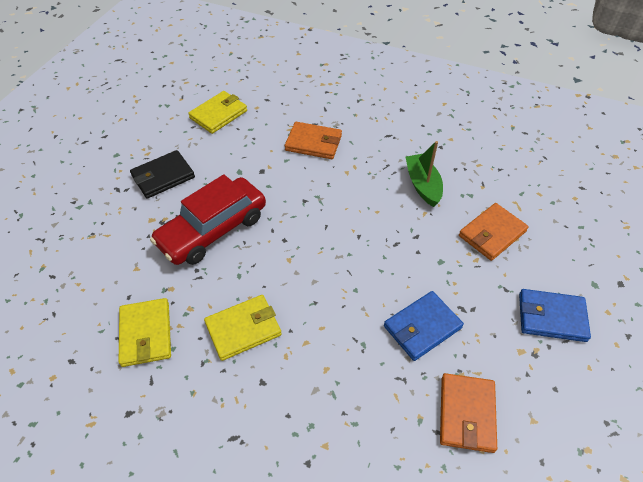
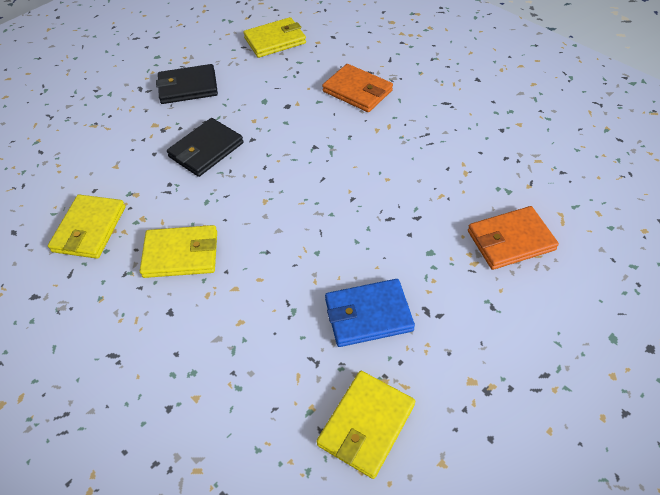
camera: 25 degrees right, 0 degrees up
(212, 230) = (206, 150): red car -> black wallet
(423, 185) = (456, 165): green boat -> none
(467, 414) = (366, 425): orange wallet -> yellow wallet
(551, 317) = (532, 356): blue wallet -> none

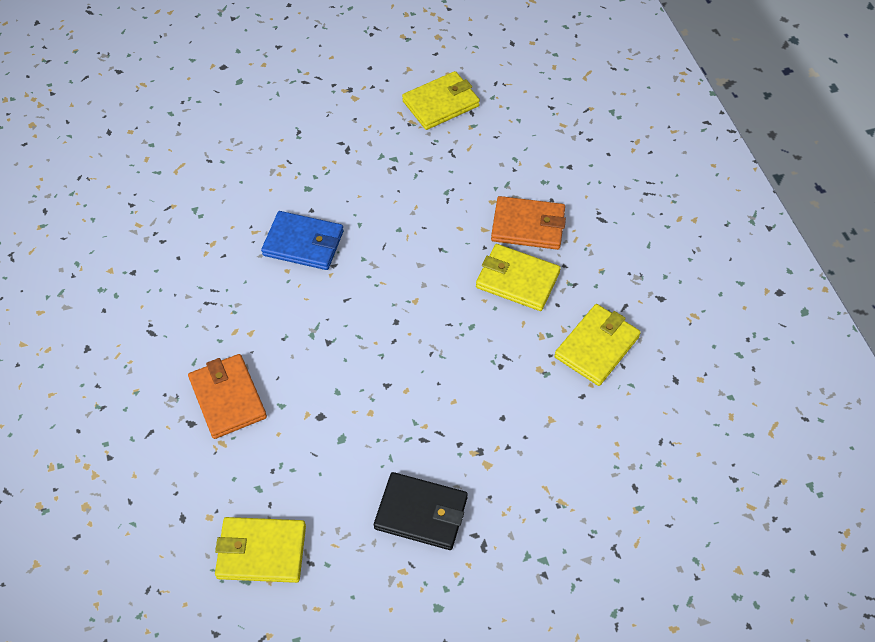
camera: 155 degrees left, 5 degrees up
(206, 150) = (443, 393): black wallet -> none
(368, 315) = (392, 164): blue wallet -> blue wallet (303, 243)
(510, 240) = (237, 169): orange wallet -> orange wallet (528, 226)

